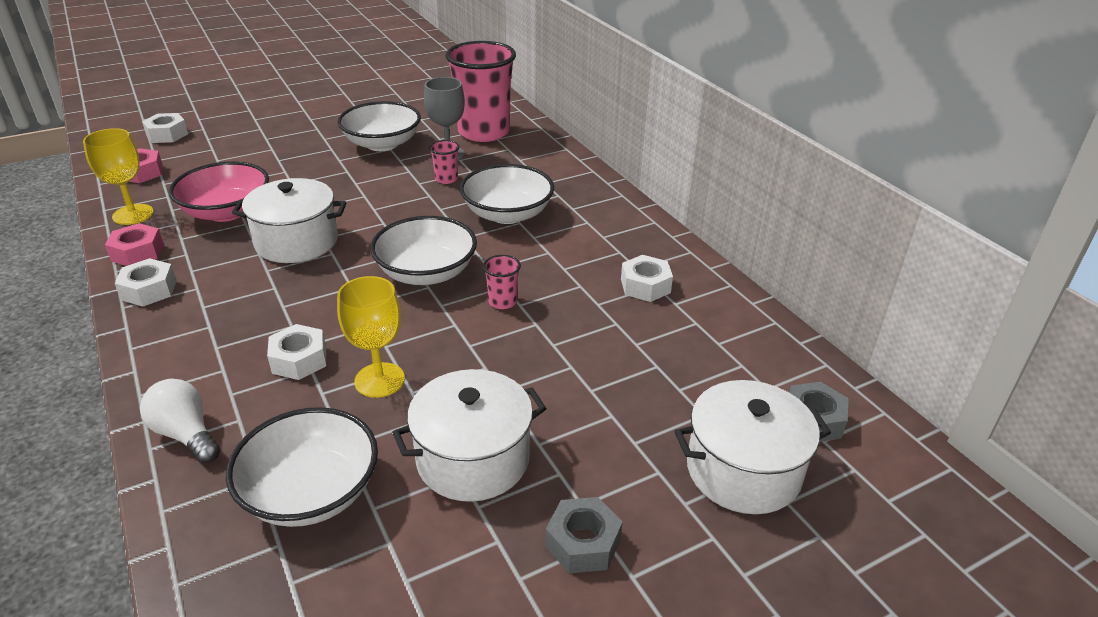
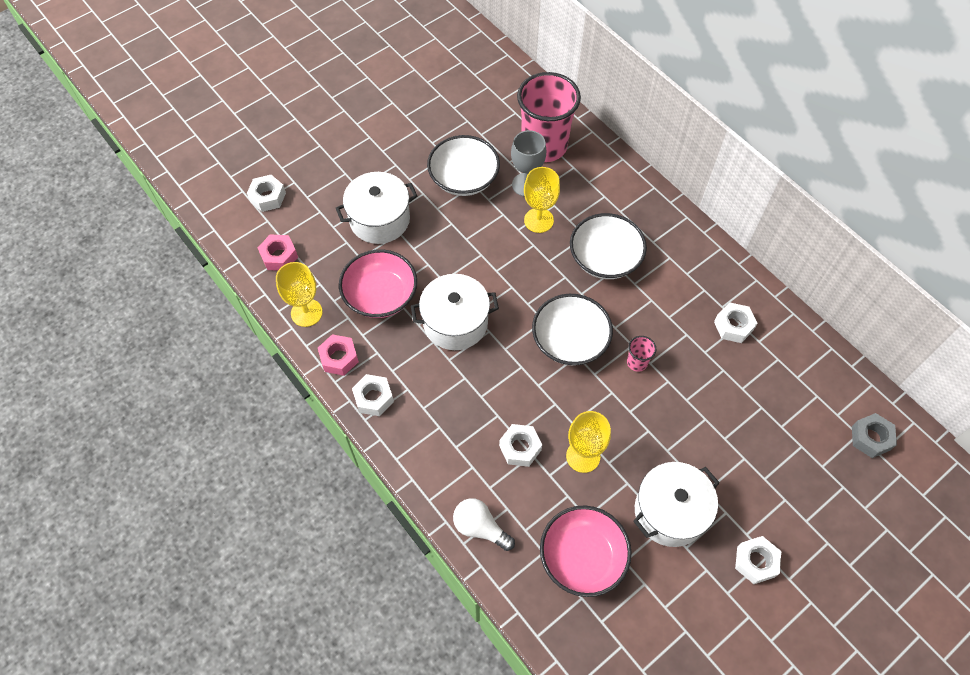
camera: 10 degrees left, 25 degrees up
(311, 492) = (582, 557): white bowl -> pink bowl
(446, 179) = (538, 220): pink cup -> yellow goblet
(583, 543) = (755, 562): grey nut -> white nut
(743, 470) = (835, 488): white pot -> white pot (379, 219)

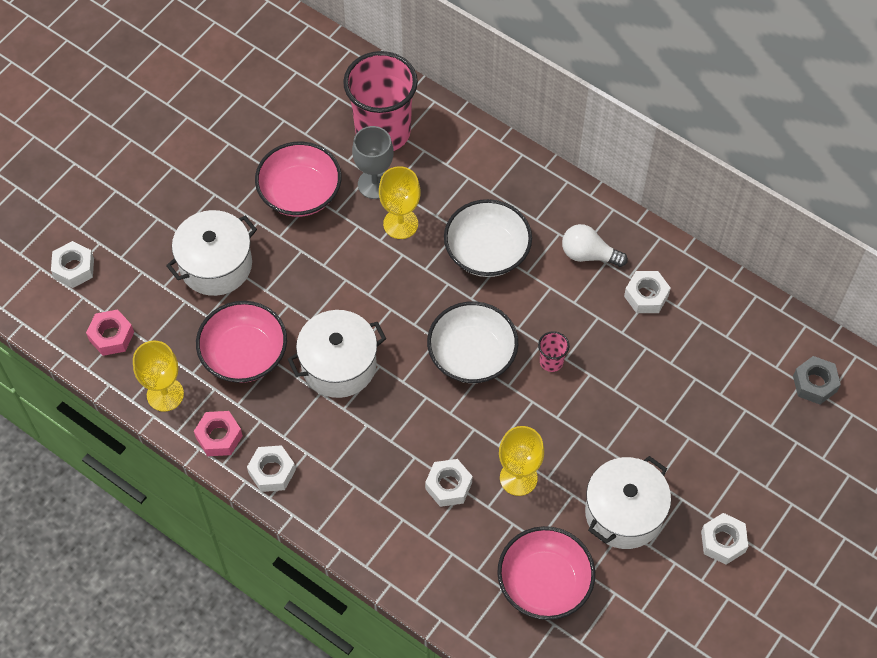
camera: 15 degrees left, 0 degrees up
(464, 178) = (300, 193): white bowl -> pink bowl
(480, 527) = (429, 580): white light bulb -> white light bulb (588, 254)

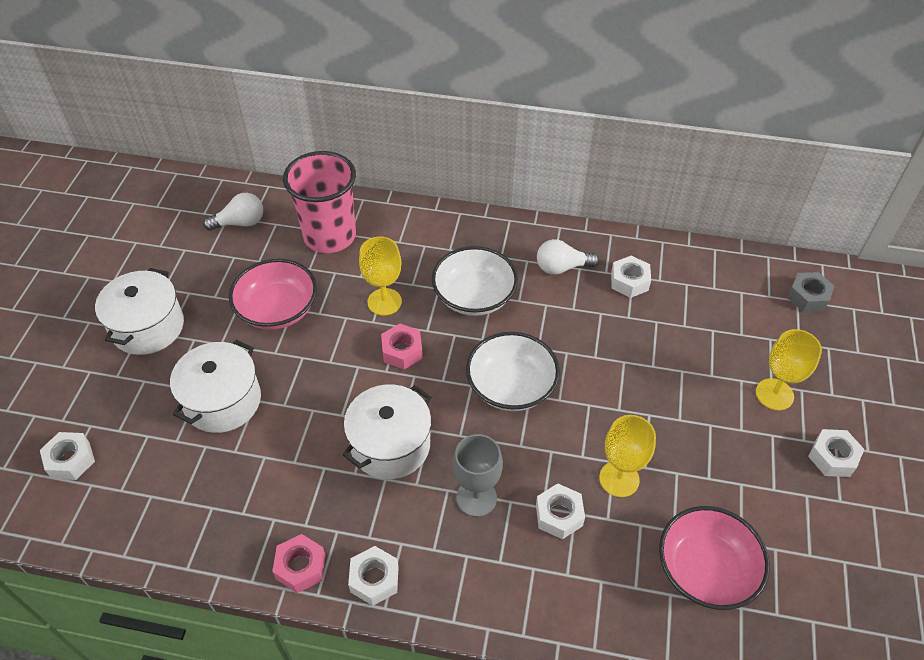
camera: 25 degrees left, 10 degrees down
(111, 336) = (138, 511): pink nut -> pink nut (402, 351)
(165, 394) = (222, 547): yellow goblet -> yellow goblet (774, 394)
(244, 354) = (290, 473): pink bowl -> none
(305, 84) = (240, 223): none -> white light bulb
(375, 184) = (344, 278): grey goblet -> grey goblet (476, 498)
(551, 361) = (584, 364): pink cup -> none
(624, 513) = (732, 469): white pot -> white pot (148, 327)

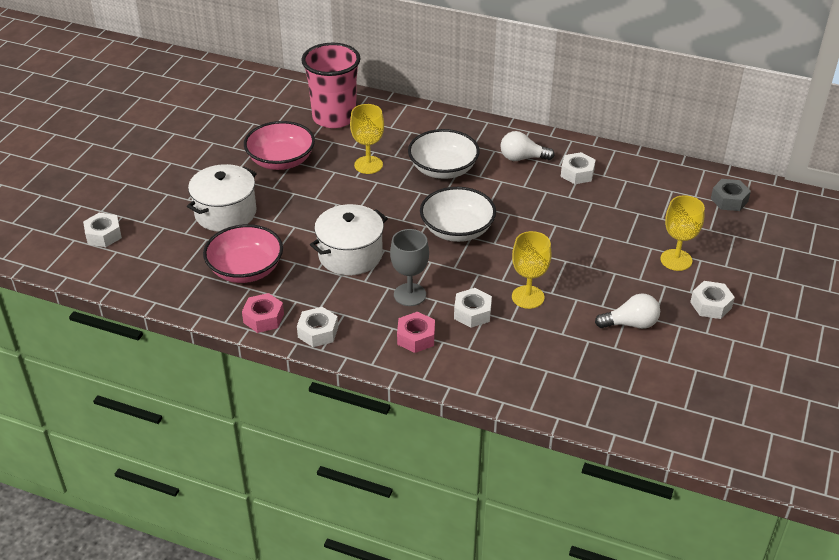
camera: 10 degrees right, 10 degrees down
(148, 327) = (176, 160): white pot -> none
(240, 223) = (263, 101): white light bulb -> white light bulb (630, 324)
(402, 351) = (374, 198): pink nut -> pink nut (416, 337)
(705, 570) = (580, 360): pink bowl -> pink bowl (245, 270)

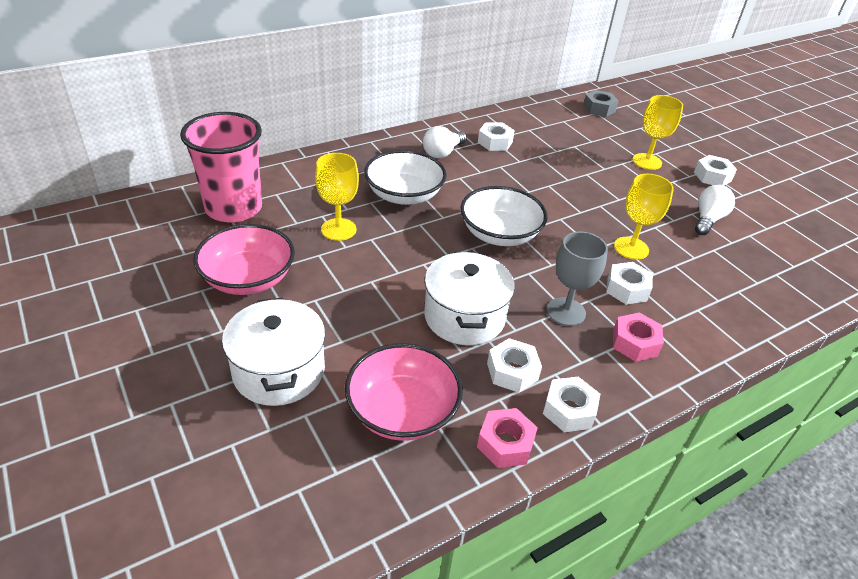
camera: 55 degrees left, 0 degrees up
(103, 235) = (164, 522): white nut -> white nut (512, 371)

